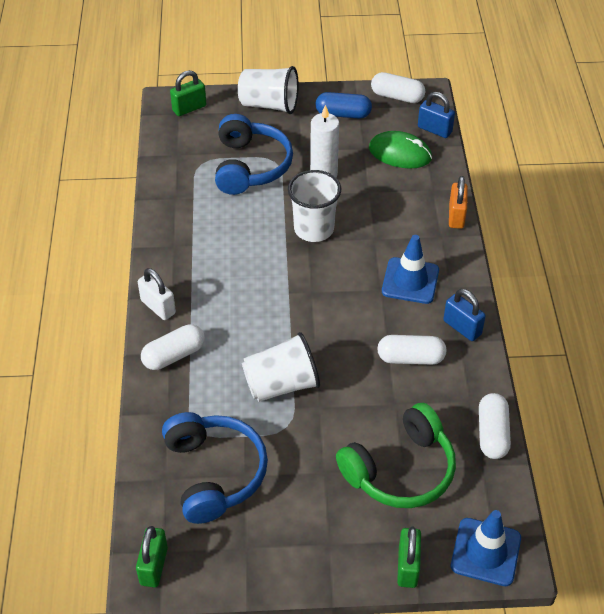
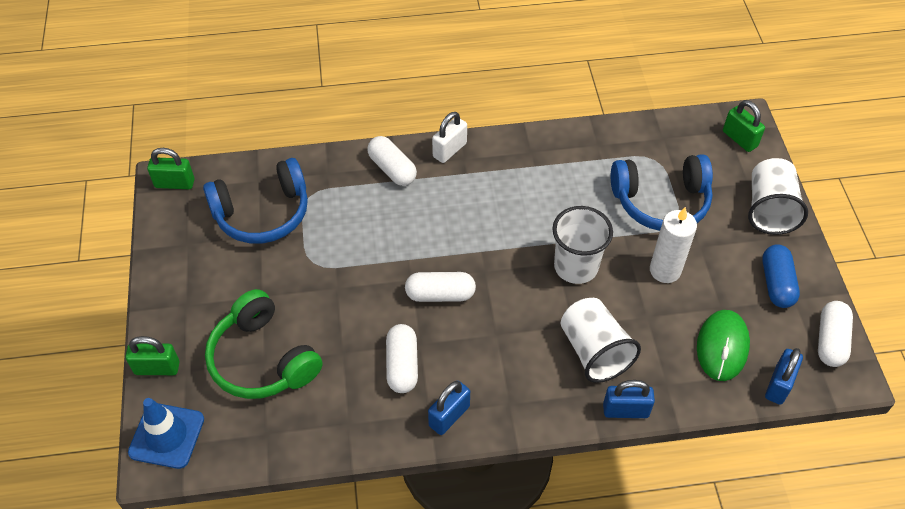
camera: 85 degrees right, 5 degrees up
(281, 384) = (362, 254): white cup -> white cup (594, 351)
(410, 281) = (512, 362): blue traffic cone -> none
(456, 216) = (625, 410): orange padlock -> blue padlock
(492, 434) = (305, 445): white capsule -> white capsule (440, 294)

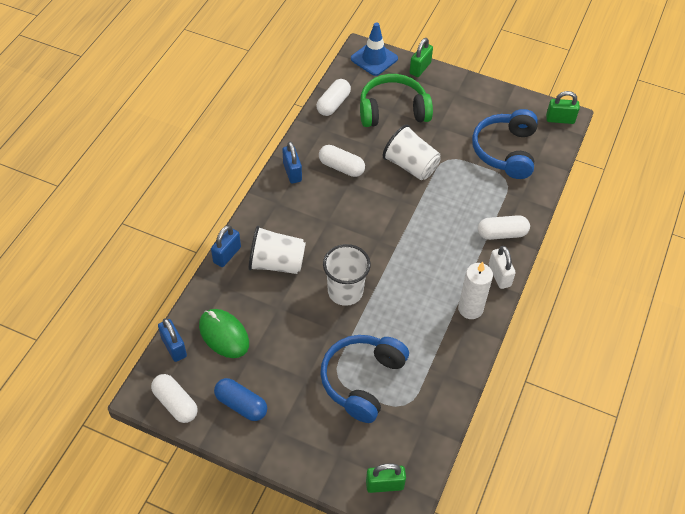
camera: 120 degrees right, 0 degrees up
(174, 183) = (560, 119): green padlock -> green padlock turned 60 degrees clockwise
(440, 294) = (377, 208): white capsule -> white capsule (333, 104)
(665, 270) = (304, 342): white candle -> white candle (470, 309)
(769, 209) = (303, 451): white cup -> white cup (410, 166)

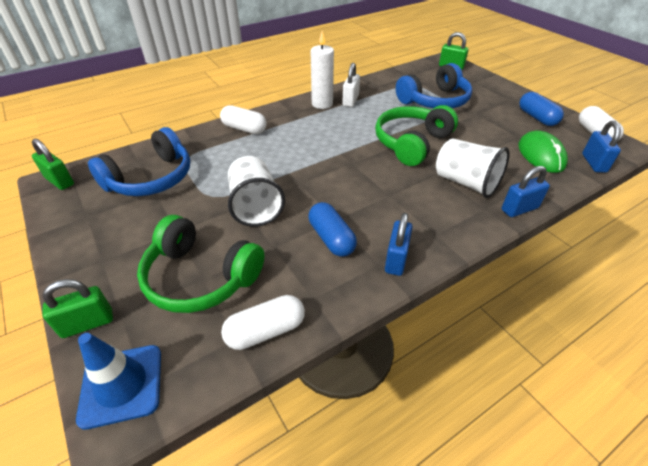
camera: 145 degrees left, 10 degrees down
(341, 167) = (331, 238): white capsule -> blue capsule
(345, 291) = (412, 143): white cup -> green headphones
(499, 275) = (279, 110): white padlock -> white padlock (350, 101)

